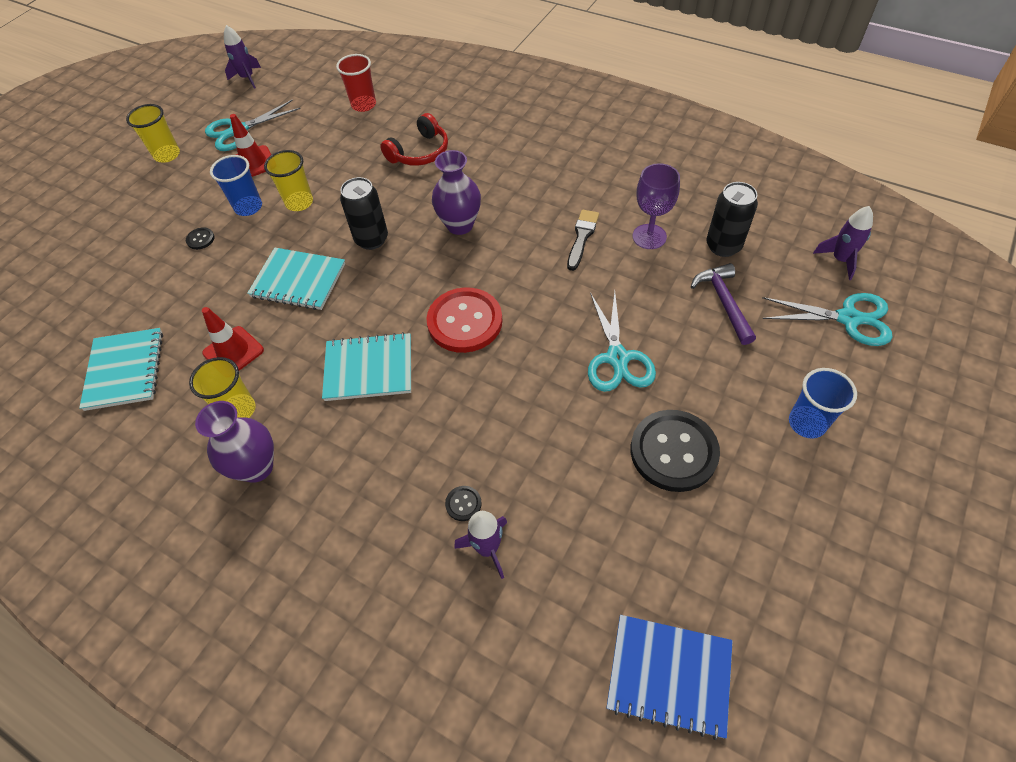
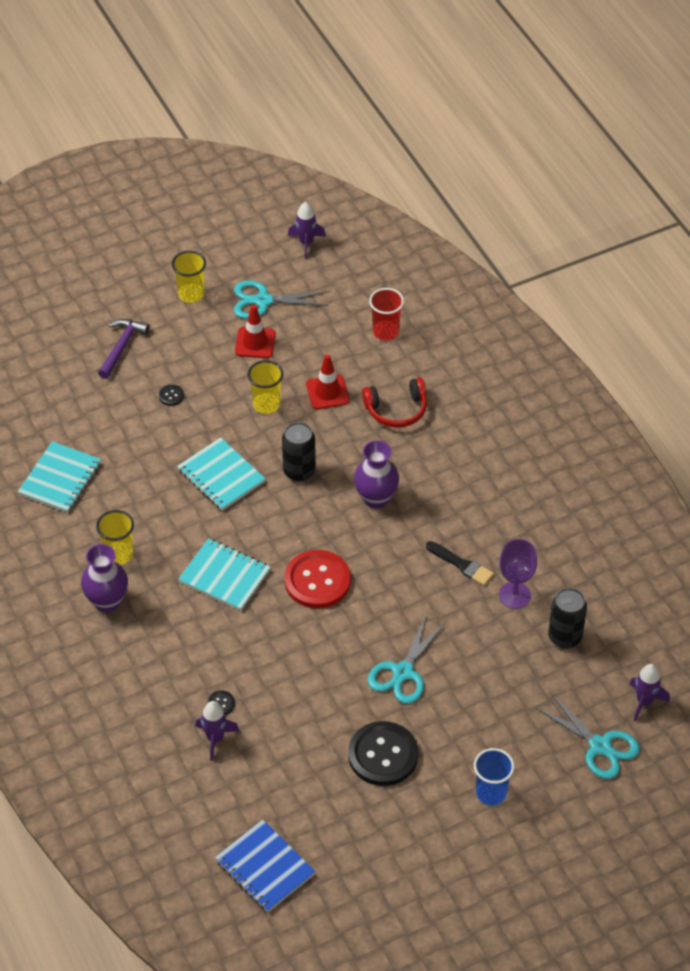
camera: 30 degrees right, 5 degrees down
(233, 352) = (140, 508): red traffic cone -> red traffic cone (327, 392)
(248, 207) = (224, 386): blue cup -> none
(582, 237) = (461, 565): black brush -> black brush turned 75 degrees clockwise
(723, 302) = (519, 679): purple hammer -> purple hammer (121, 347)

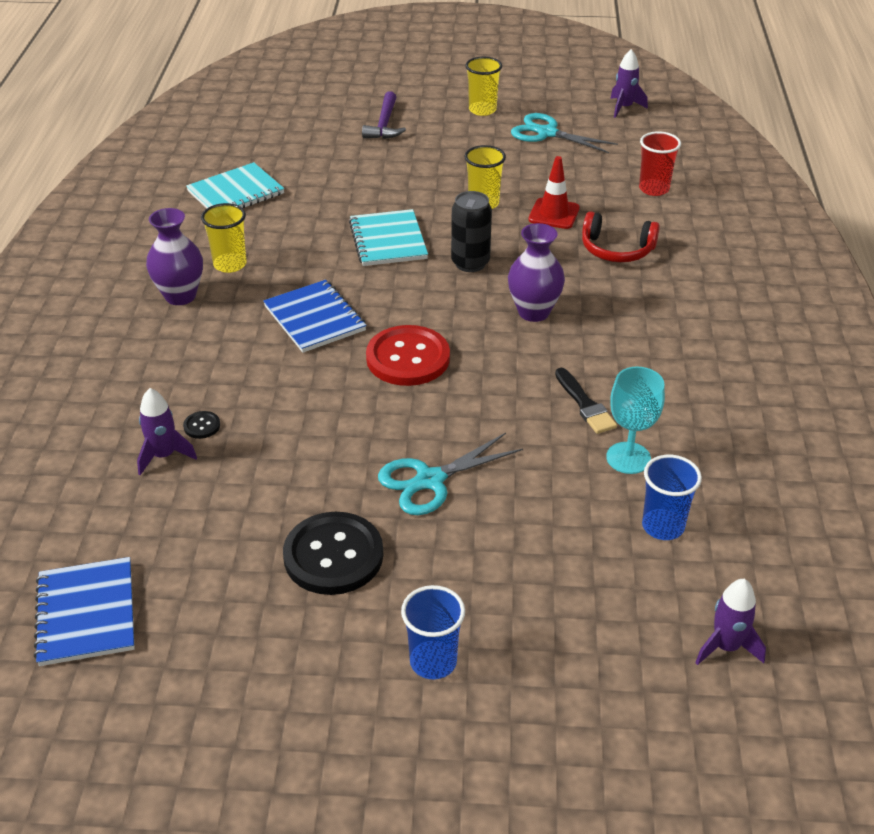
camera: 30 degrees right, 10 degrees down
(121, 347) = (384, 124): purple hammer -> purple hammer turned 135 degrees clockwise
(171, 396) = (397, 169): black button -> none
(224, 576) = (314, 318): turquoise notebook -> blue notebook
(255, 343) = (513, 158): red traffic cone -> none
(514, 595) = (628, 458): purple goblet -> turquoise goblet
(565, 637) = (663, 526): black can -> blue cup
(600, 746) = (625, 673): turquoise scissors -> none

